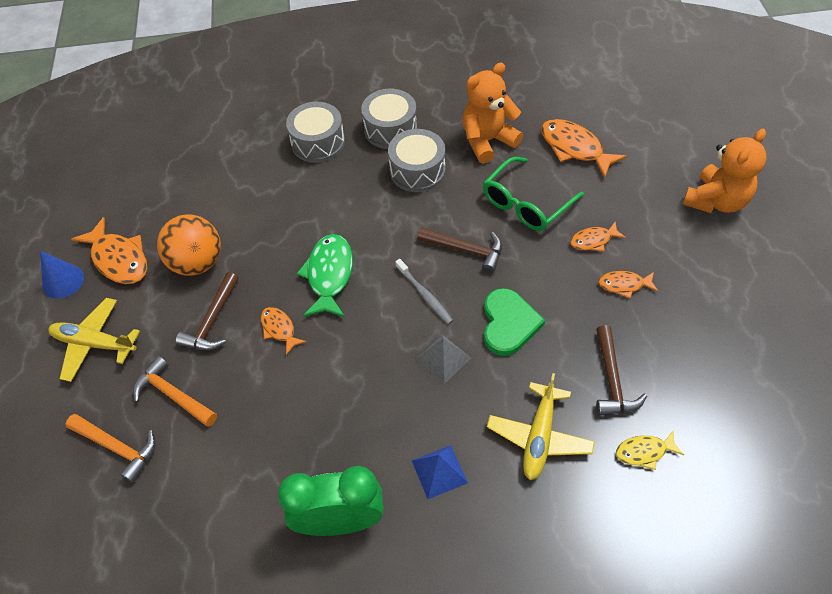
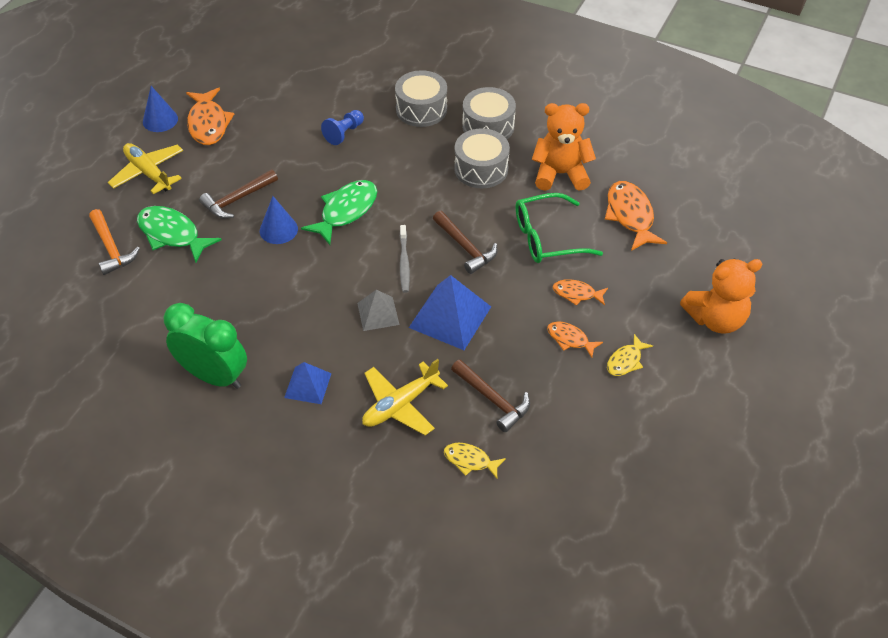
camera: 30 degrees right, 5 degrees down
(173, 395) = (172, 234): orange hammer -> green fish
(197, 263) = (259, 154): orange ball -> none
(264, 200) = (344, 133): none -> blue pawn
(279, 329) = (278, 229): orange fish -> blue cone
(509, 323) = (450, 317): green heart -> blue pyramid
(612, 380) = (493, 400): brown hammer -> brown hammer turned 75 degrees counterclockwise
(683, 278) = (625, 361): none -> yellow fish

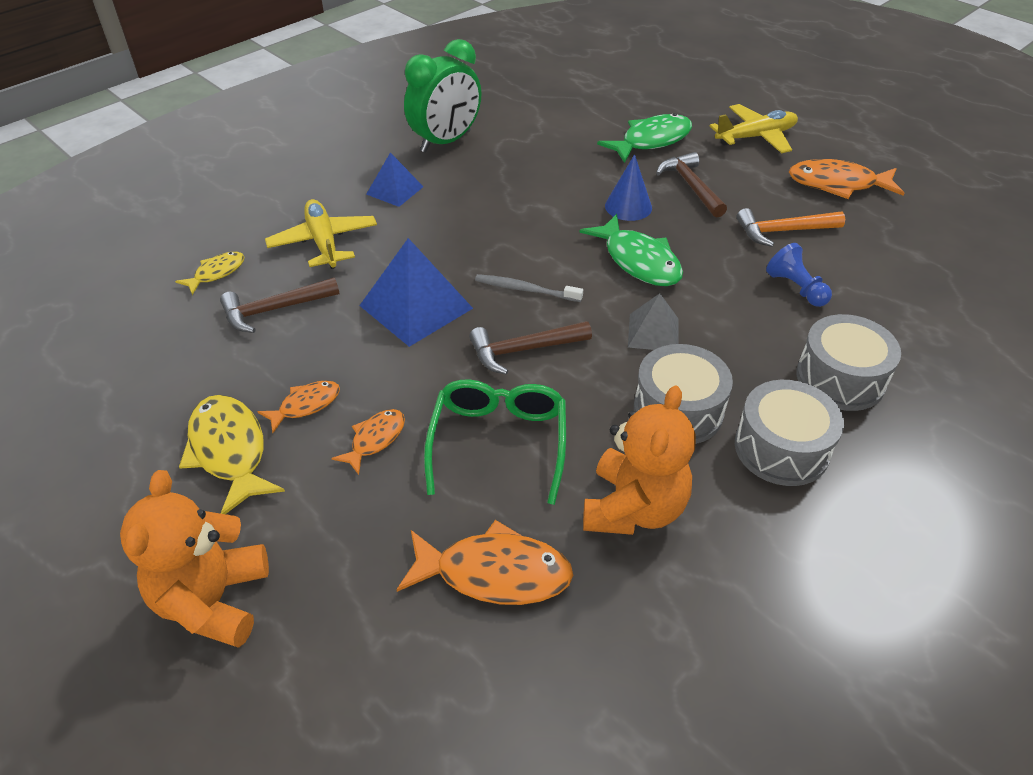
camera: 110 degrees right, 5 degrees down
(111, 248) = (646, 107): orange hammer -> orange hammer (782, 231)
(160, 120) = (850, 153): blue cone -> none
(378, 313) = (457, 253): grey pyramid -> grey pyramid (653, 332)
(625, 361) = (229, 451): yellow fish -> yellow fish, size x1.76

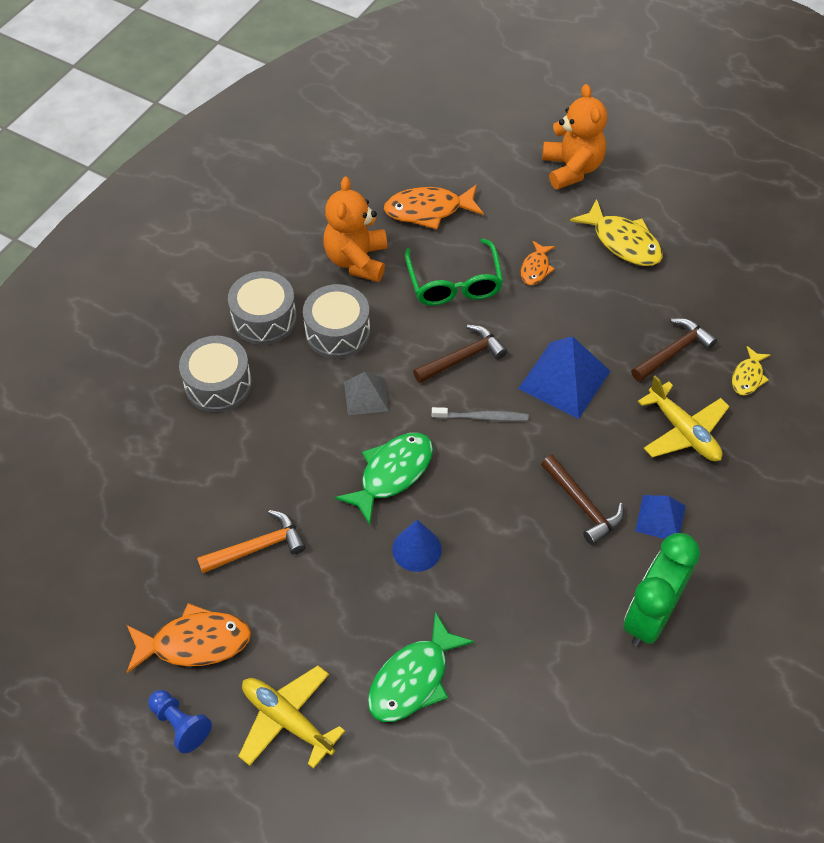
camera: 165 degrees right, 10 degrees up
(306, 405) = (596, 281): orange fish -> none
(638, 261) = (392, 473): green fish -> green fish turned 90 degrees clockwise
(690, 186) = (356, 599): brown hammer -> brown hammer (583, 505)
(756, 137) = (287, 720): yellow plane -> yellow plane turned 75 degrees clockwise
(796, 288) = (248, 472): blue pawn -> blue pawn (180, 724)

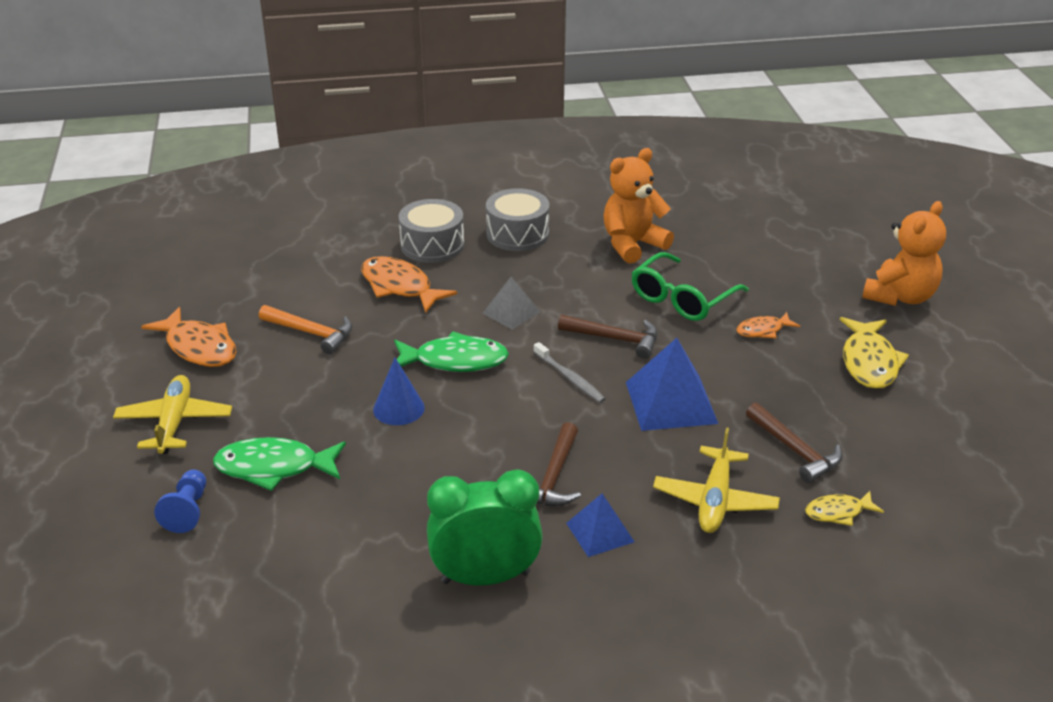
camera: 50 degrees right, 20 degrees down
(180, 724) = (124, 376): blue pawn -> blue pawn (187, 511)
(337, 332) = (552, 270): grey drum -> none
(428, 210) = (734, 251): orange fish -> orange fish (399, 287)
(673, 351) = (795, 451): brown hammer -> brown hammer turned 45 degrees clockwise

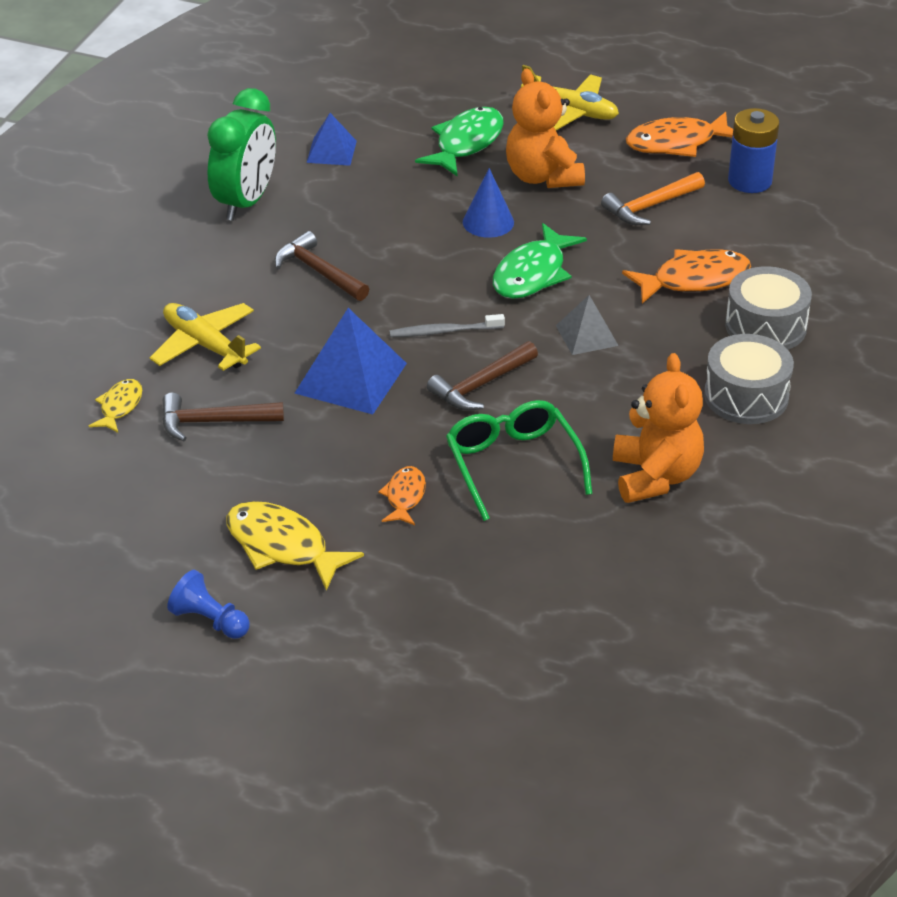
camera: 120 degrees right, 5 degrees up
(187, 511) = (451, 97): blue pawn -> blue pawn (210, 620)
(238, 297) = (749, 181): none -> blue battery
(600, 532) = (234, 271): blue pyramid -> blue pyramid (331, 151)
(900, 297) = (368, 647): orange teddy bear -> orange teddy bear (542, 177)

